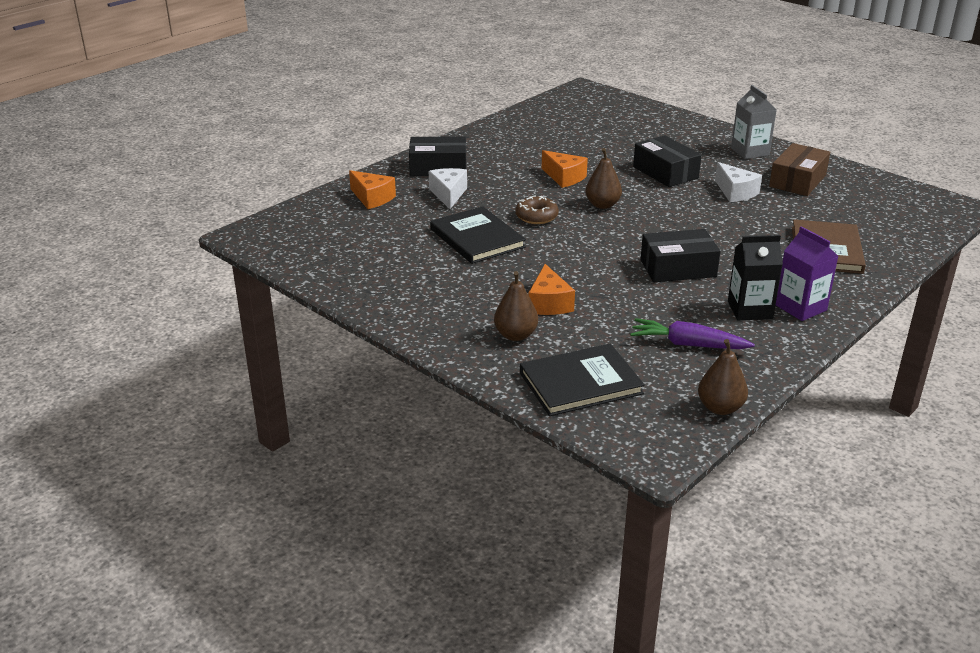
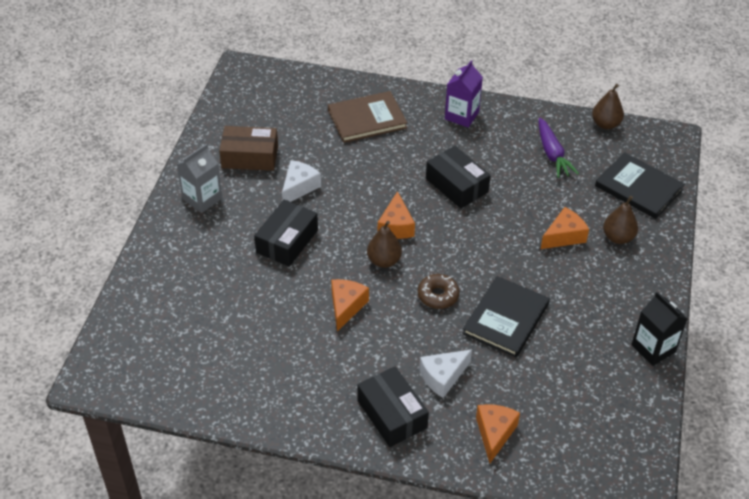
camera: 120 degrees left, 15 degrees up
(643, 222) = (396, 226): none -> orange cheese
(750, 310) = (484, 137): black carton -> black carton (653, 348)

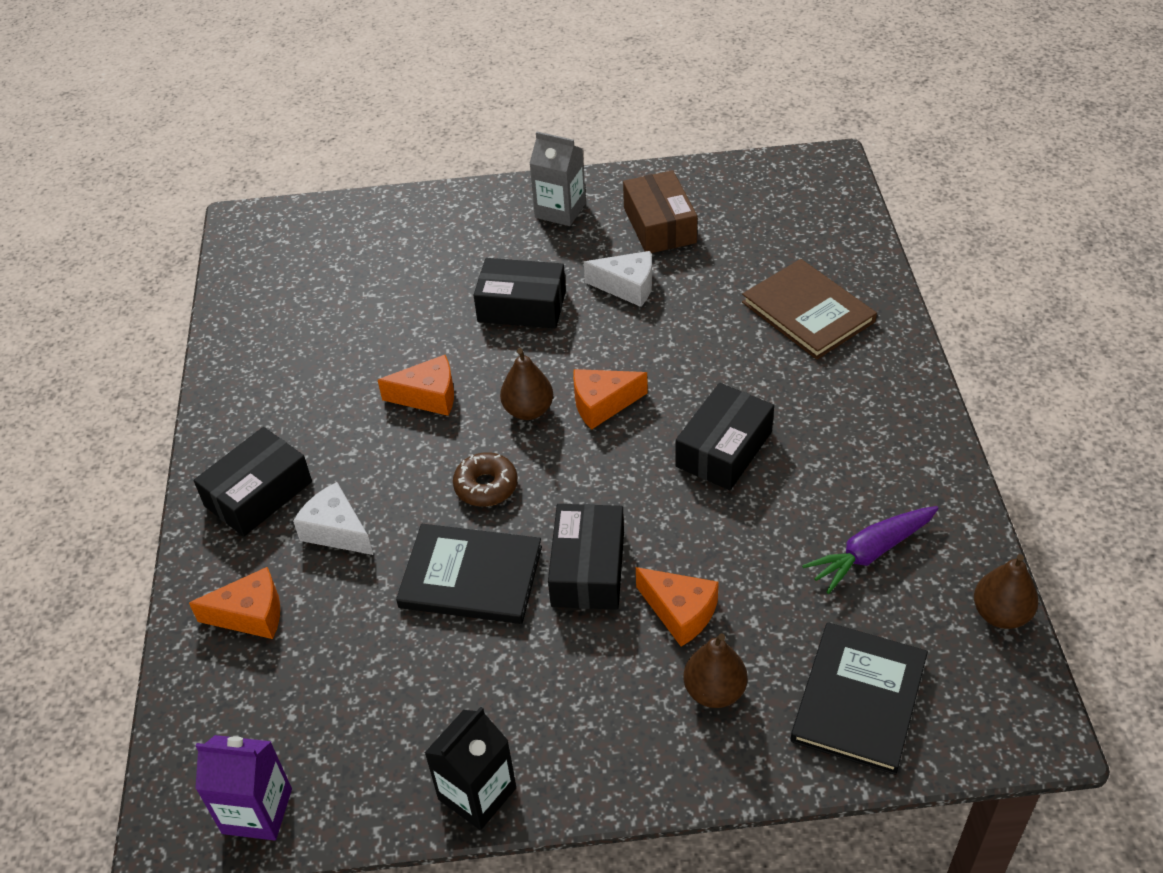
camera: 75 degrees right, 0 degrees up
(461, 115) = (888, 414): purple carton -> purple carton (257, 811)
(520, 265) = (588, 569): none -> black box

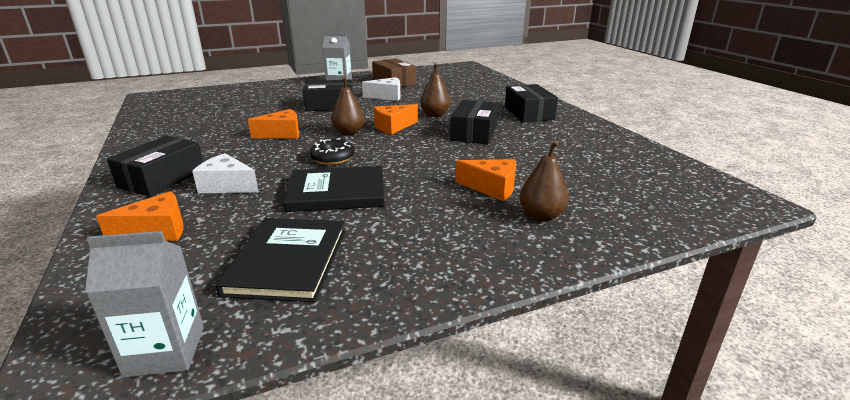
camera: 20 degrees left, 20 degrees down
(257, 811) = (165, 351): purple carton -> grey carton
(477, 794) = (389, 298): black carton -> none
(486, 486) = (333, 158): brown donut -> black donut
(588, 569) = (418, 179): black box -> black box (528, 113)
(808, 312) = (486, 95): brown book -> none
(858, 699) = (637, 206): black book -> black book (287, 261)
(871, 552) = (587, 154): purple carrot -> none
(1000, 614) = (680, 165): brown pear -> brown pear (435, 114)

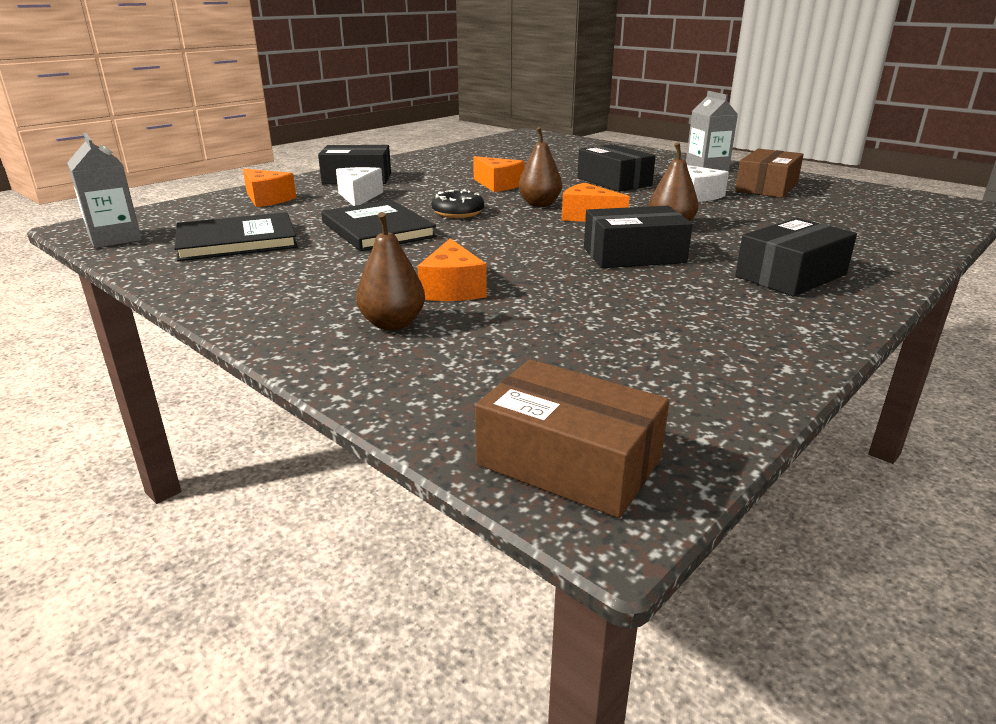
camera: 65 degrees right, 0 degrees up
(716, 201) = (569, 462): none -> brown box

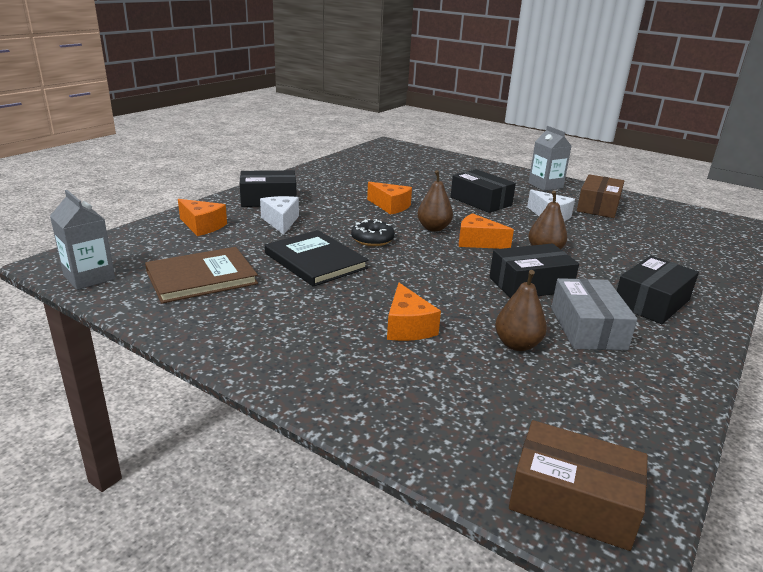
camera: 10 degrees left, 0 degrees up
(237, 241) = (201, 277): black book -> brown book
(392, 324) = (378, 368): brown pear -> brown pear (517, 344)
(687, 297) = (587, 328): none -> grey box

